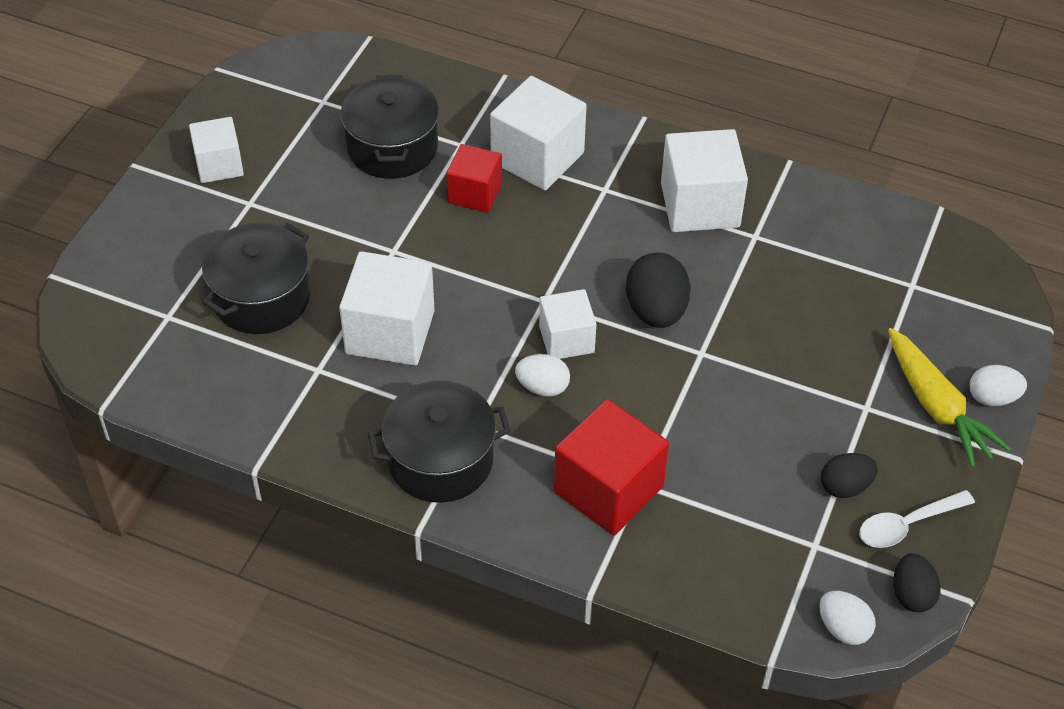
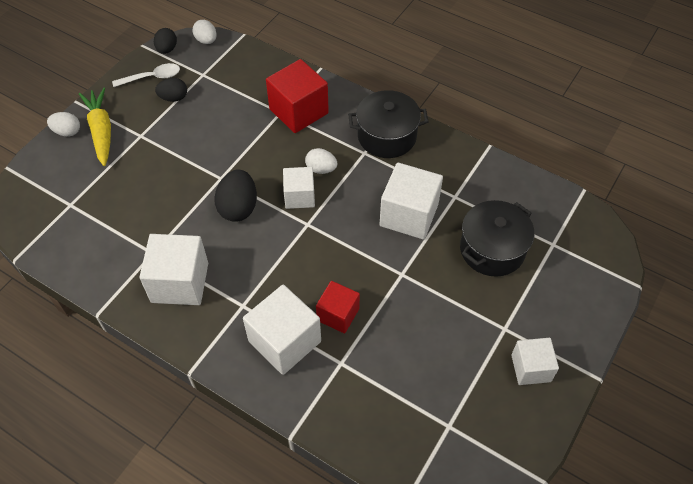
camera: 170 degrees left, 5 degrees up
(392, 147) = (395, 367): black pot -> none

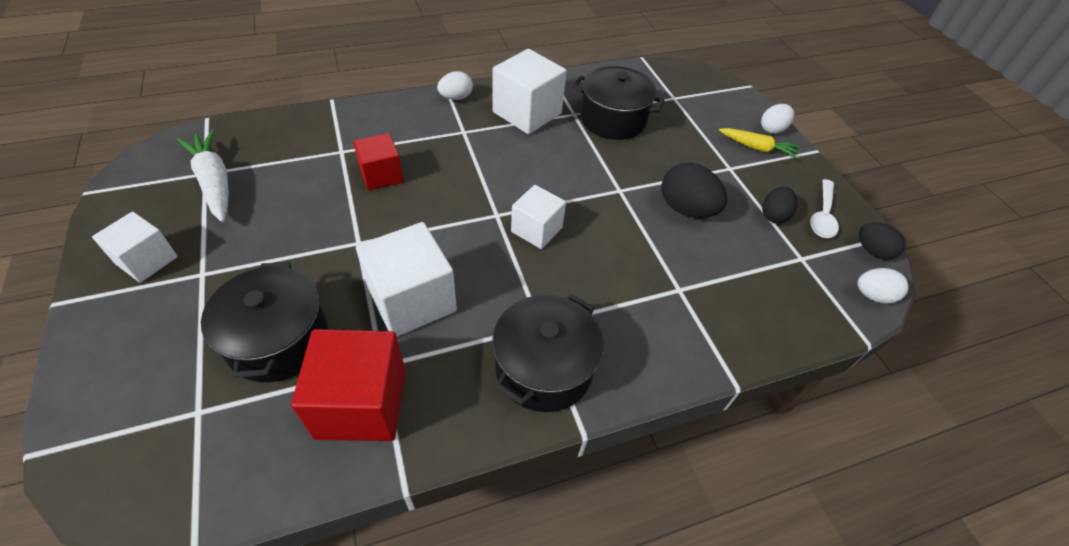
camera: 125 degrees right, 5 degrees down
(101, 131) = (757, 148): yellow carrot -> yellow carrot, size x0.66
(138, 225) = (613, 119): none -> black pot
(238, 207) = (569, 182): black egg -> black egg (686, 209)
(284, 341) = (402, 134): white cube -> none
(298, 111) = (667, 307): red cube -> red cube (361, 403)
(321, 169) = (555, 269): white egg -> white egg (456, 98)
(448, 408) = (214, 182): none -> white carrot

